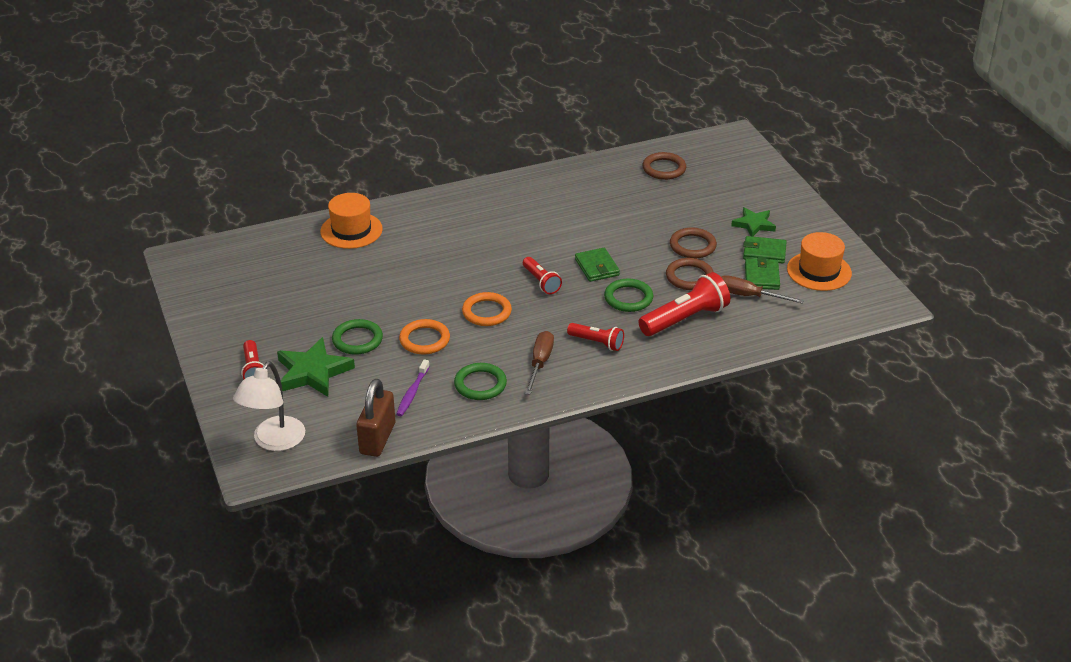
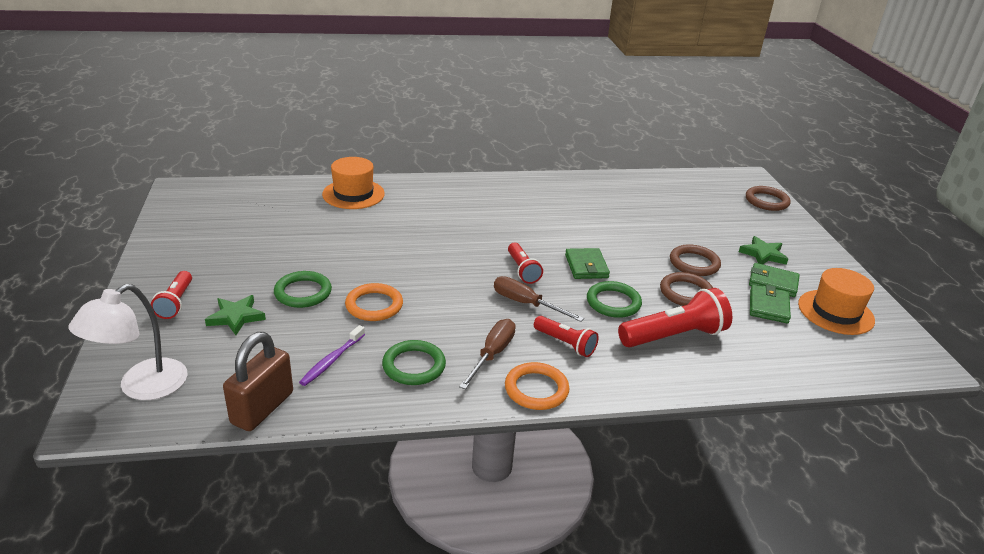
camera: 10 degrees right, 5 degrees down
(313, 372) = (236, 317): green star -> green star, size x0.62
(486, 312) = (453, 289): orange ring -> orange ring (536, 389)
(664, 169) = (675, 192): brown ring -> brown ring (766, 201)
(748, 296) = (751, 324): brown screwdriver -> brown screwdriver (526, 304)

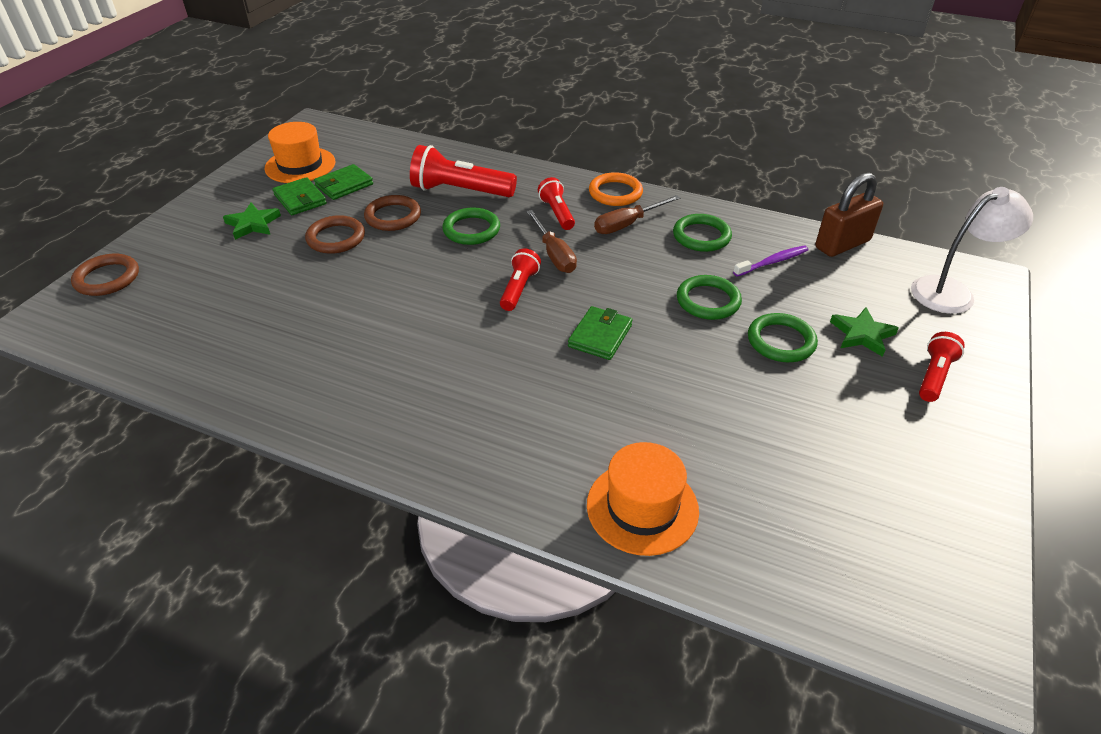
camera: 145 degrees left, 10 degrees up
(374, 305) = (708, 301): orange ring -> green ring
(586, 266) = (447, 271): green wallet -> green wallet (600, 336)

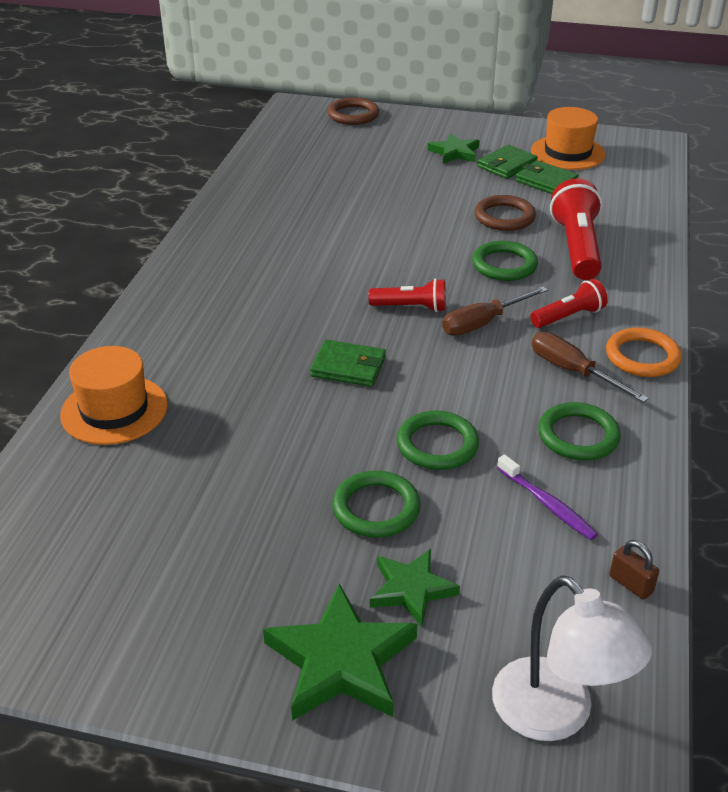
camera: 80 degrees right, 5 degrees down
(336, 238) = (452, 195): brown ring -> none
(842, 244) = (630, 584): brown padlock -> brown padlock, size x0.47
(934, 376) = (341, 661): red flashlight -> green star

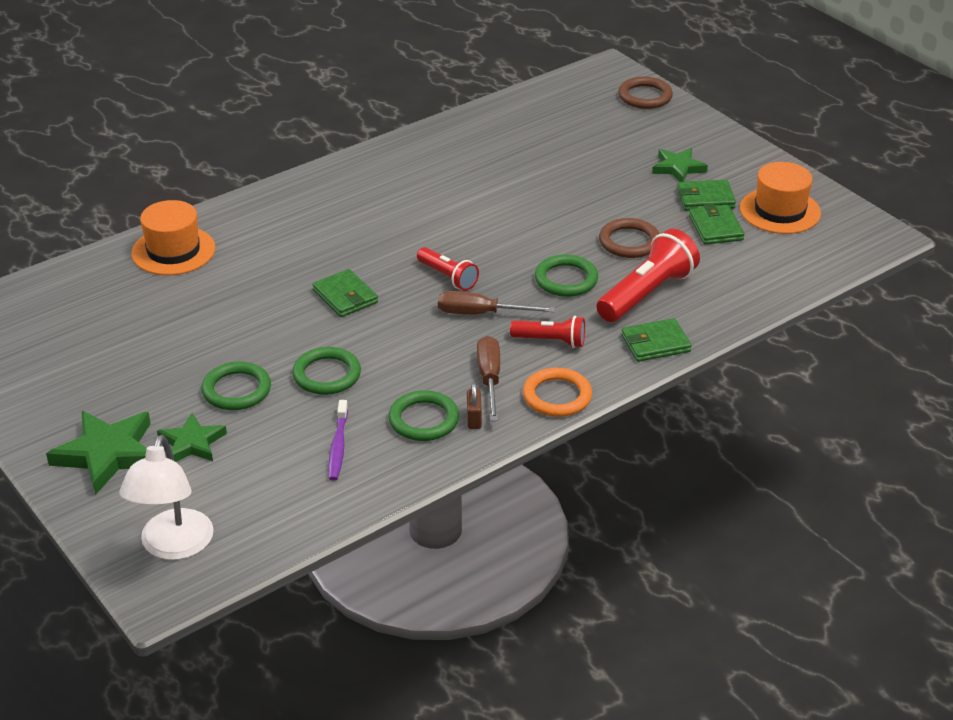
camera: 40 degrees right, 0 degrees up
(630, 584) = (315, 516): brown padlock -> brown padlock (474, 419)
(641, 280) = (655, 343): none -> green wallet

